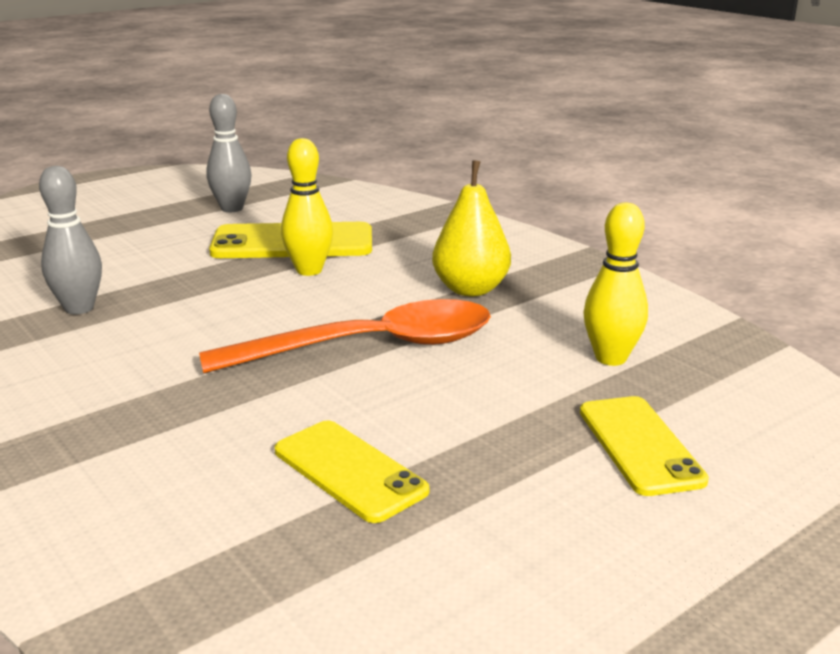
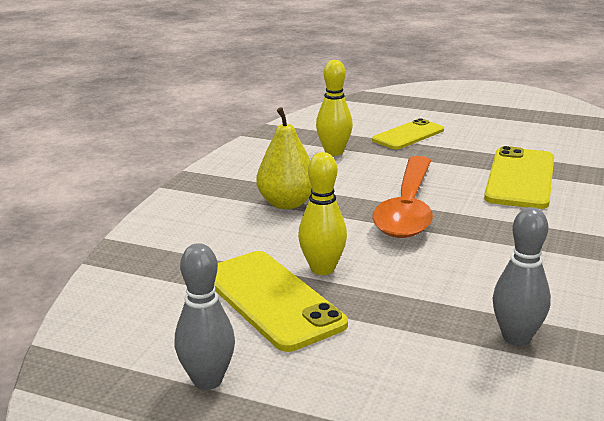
camera: 120 degrees left, 0 degrees up
(349, 471) = (520, 178): yellow phone -> yellow phone, size x1.51
(370, 347) = (407, 209): orange spoon -> orange spoon turned 120 degrees counterclockwise

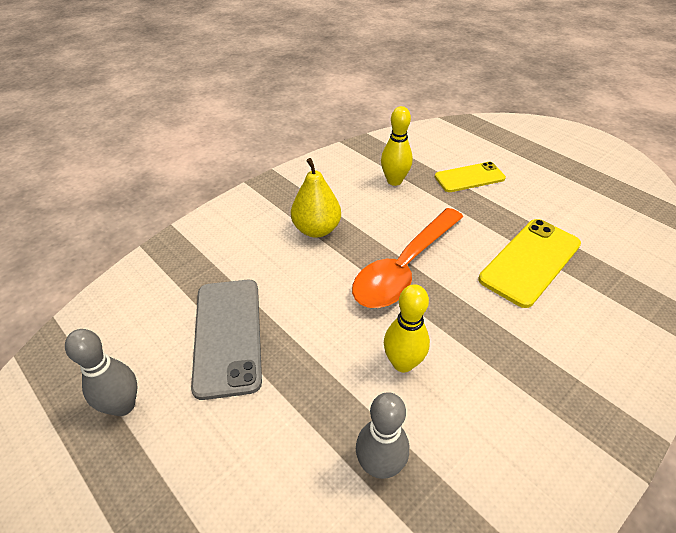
camera: 25 degrees right, 20 degrees up
(272, 300) = (228, 335): yellow phone -> grey phone
(322, 269) = (288, 315): yellow bowling pin -> yellow bowling pin (403, 363)

